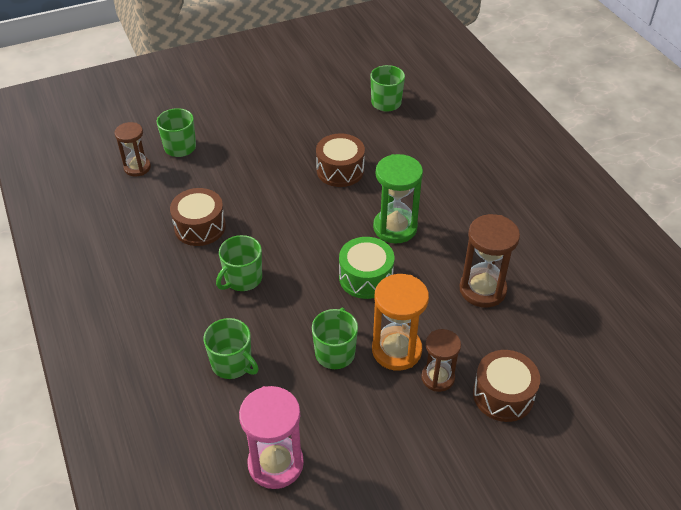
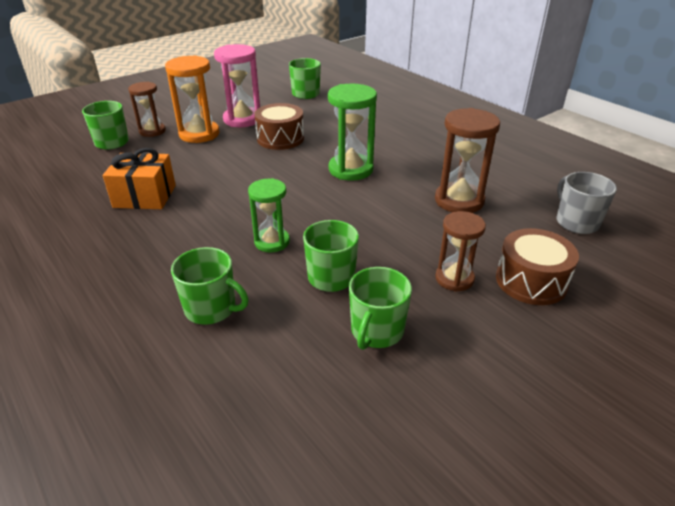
camera: 15 degrees left, 10 degrees down
(137, 167) = (66, 162): brown hourglass -> brown hourglass (152, 131)
(200, 227) = (145, 196): brown drum -> orange gift
(242, 279) = (203, 230): green mug -> green mug (376, 331)
(275, 463) = (299, 406): pink hourglass -> pink hourglass (242, 119)
(297, 304) = (272, 242): none -> green hourglass
(366, 277) = (338, 209): green drum -> none
(396, 350) = (398, 262): orange hourglass -> orange hourglass (199, 134)
(582, 339) = (576, 222): none -> grey mug

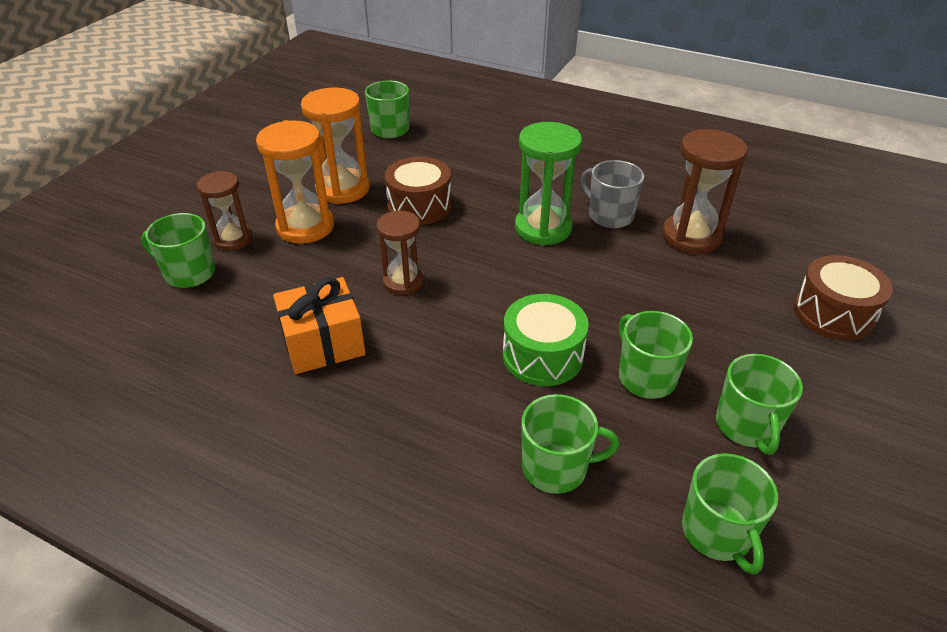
camera: 25 degrees left, 5 degrees up
(242, 119) = (343, 189): pink hourglass -> orange hourglass
(272, 242) = (542, 355): green hourglass -> green drum
(281, 389) = (717, 533): none -> green mug
(454, 278) = (765, 335): brown hourglass -> brown hourglass (403, 282)
(576, 222) = (817, 230): grey mug -> grey mug (609, 215)

